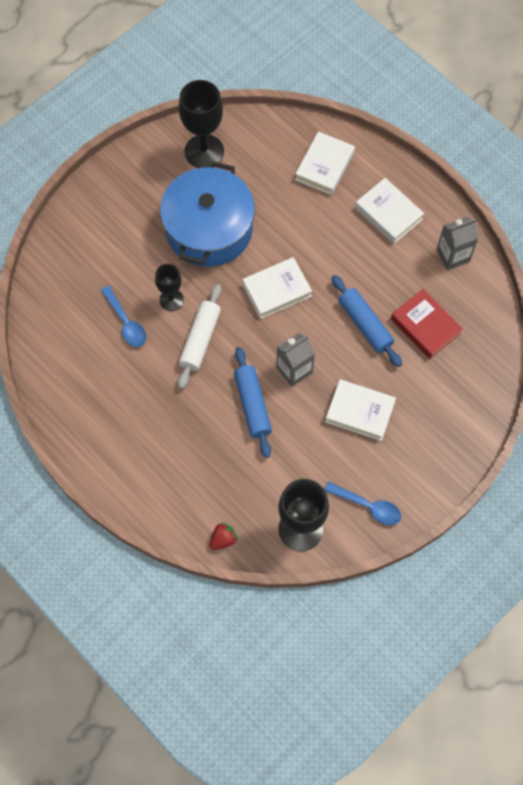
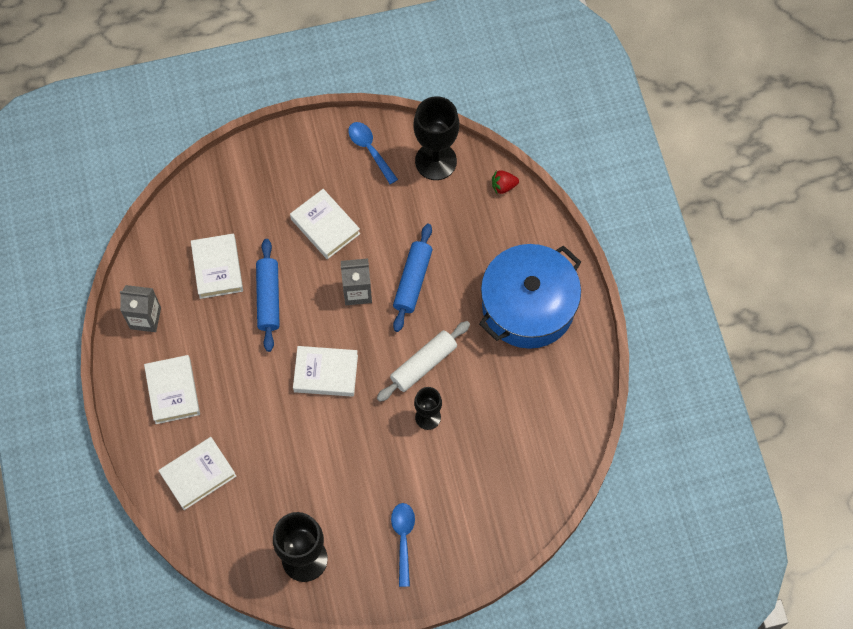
camera: 150 degrees left, 0 degrees up
(126, 322) = (482, 418): blue spoon -> blue spoon (403, 539)
(209, 229) = (350, 470): blue pot -> blue pot (528, 306)
(425, 326) = (217, 268): red book -> white book

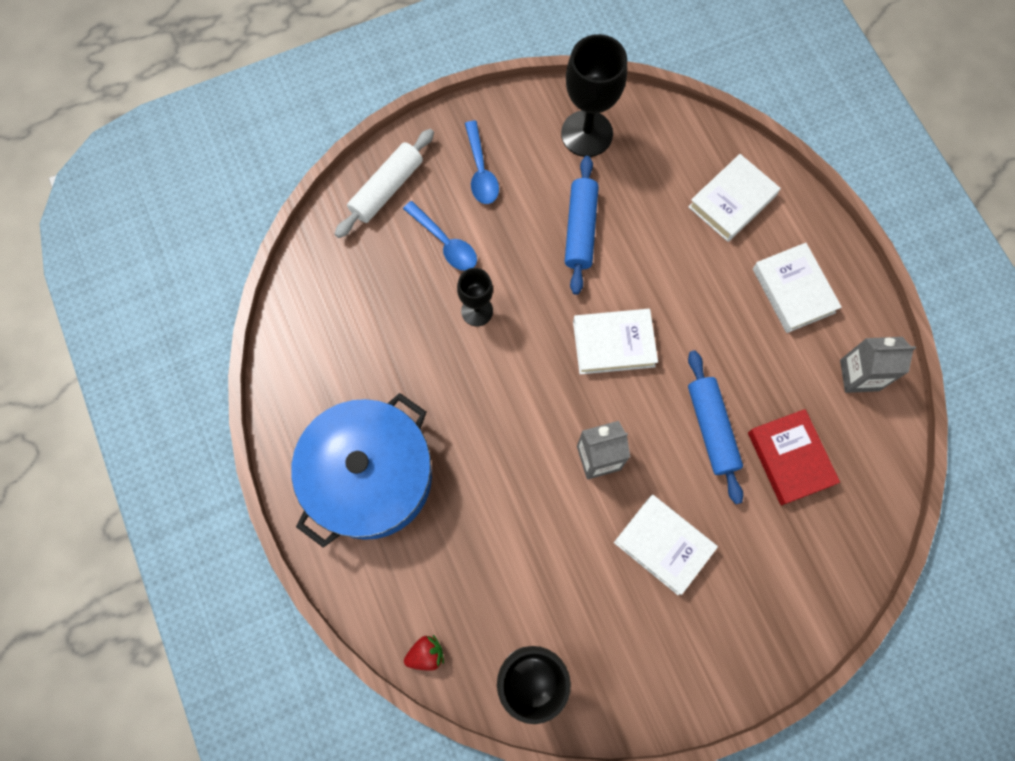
camera: 170 degrees right, 5 degrees up
(217, 268) = (790, 458): white book -> red book
(370, 150) = (629, 679): blue spoon -> blue spoon (445, 243)
(413, 281) = (528, 486): blue rolling pin -> blue rolling pin (580, 229)
(423, 364) = (494, 376): white rolling pin -> white rolling pin (387, 189)

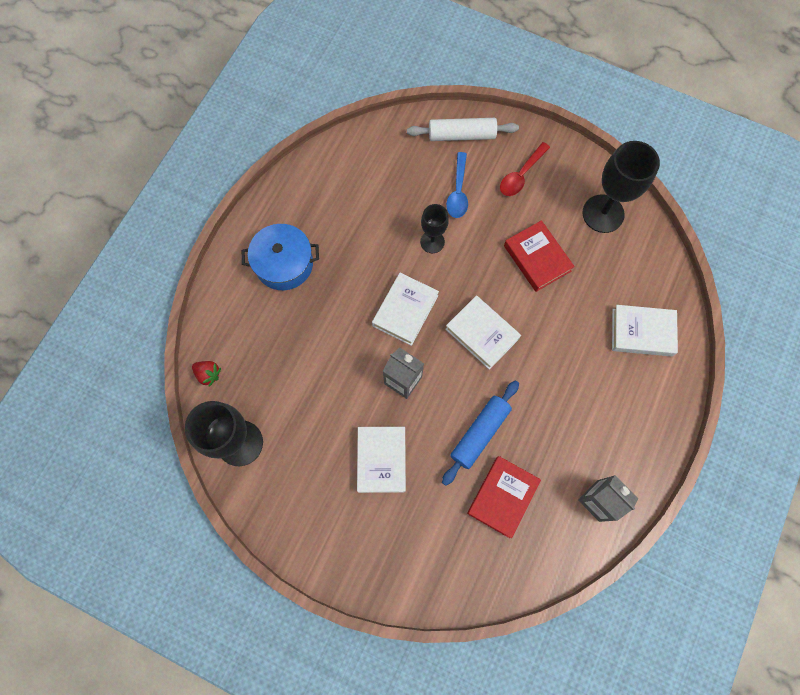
camera: 50 degrees right, 0 degrees up
(370, 477) = (284, 264): blue pot -> blue pot, size x0.64
(481, 171) = (521, 175): blue spoon -> red spoon
(580, 229) = (537, 258): blue rolling pin -> red book
(793, 290) = (617, 415): white book -> white book (405, 311)

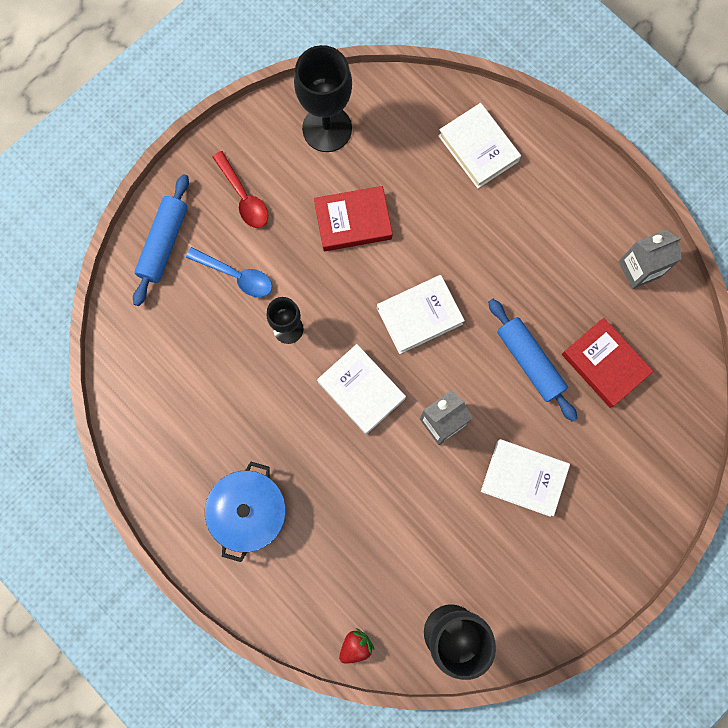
camera: 70 degrees left, 5 degrees up
(461, 135) = (164, 243): white rolling pin -> blue rolling pin
(642, 332) = (478, 148): white book -> white book turned 60 degrees counterclockwise

